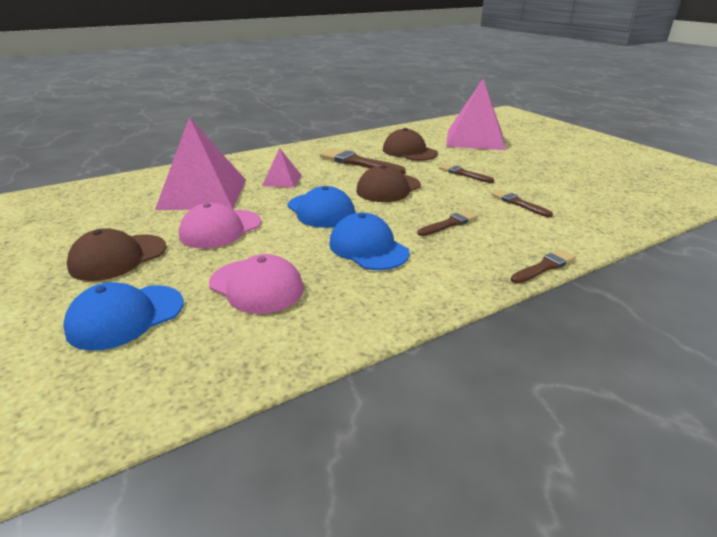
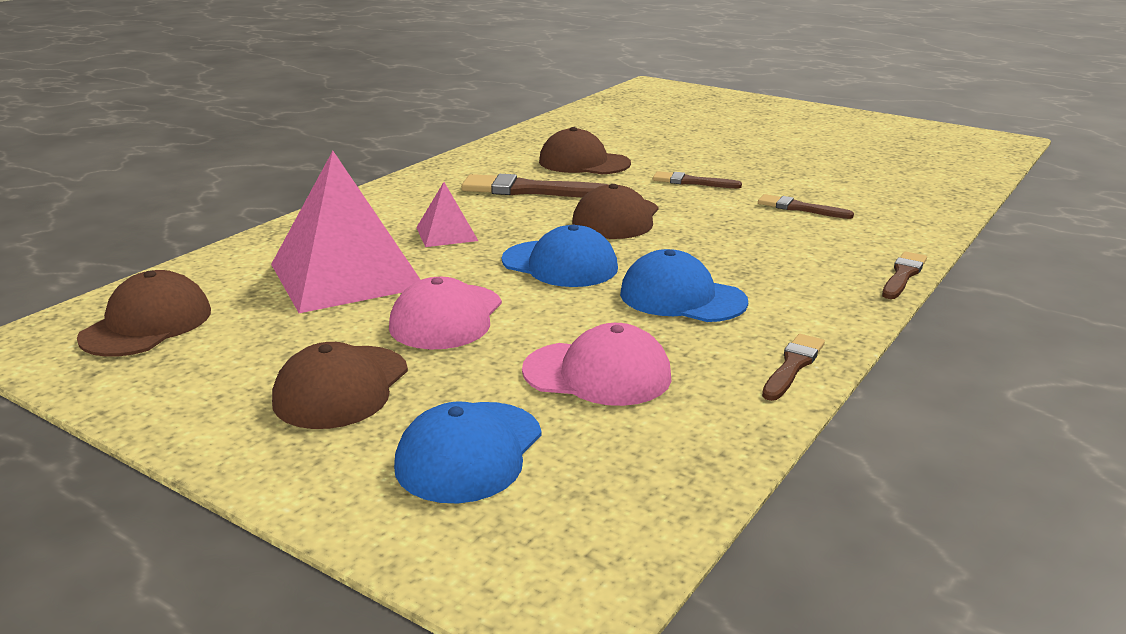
camera: 25 degrees left, 5 degrees down
(84, 200) = (147, 324): none -> brown cap
(449, 224) = (746, 248): brown brush -> brown brush (793, 366)
(475, 139) = (654, 132): pink pyramid -> none

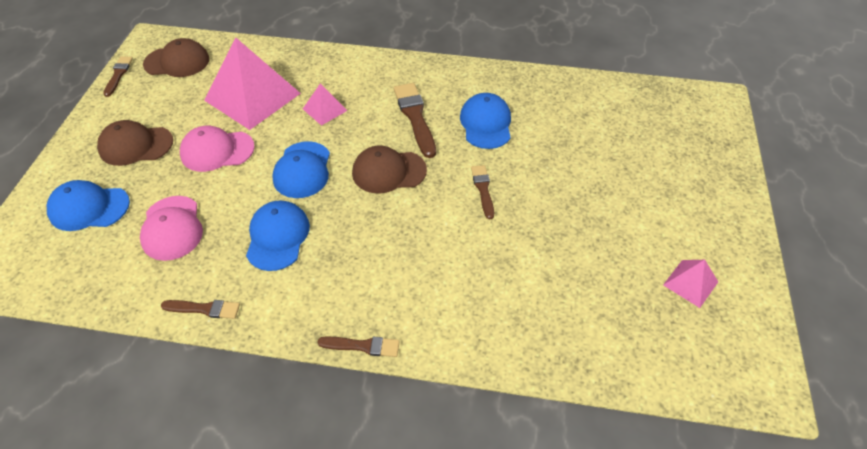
camera: 65 degrees right, 25 degrees up
(583, 162) = (486, 123): brown cap -> blue cap
(800, 208) = (465, 263): brown brush -> brown brush (118, 75)
(877, 137) = (690, 283): none -> pink pyramid

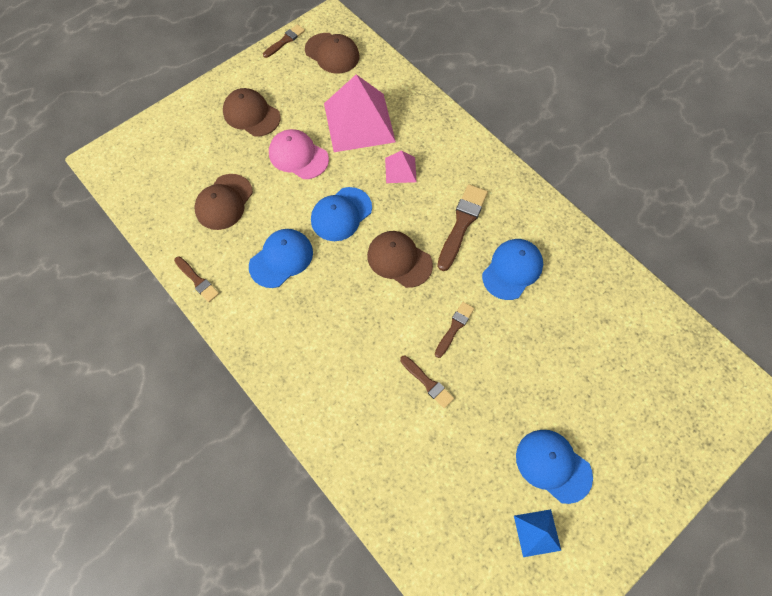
camera: 40 degrees right, 15 degrees up
(89, 208) = (188, 149): blue cap -> blue cap (553, 465)
(172, 228) = (224, 202): pink cap -> brown cap
(362, 346) = (266, 385): brown brush -> brown brush (427, 383)
(690, 283) = (537, 533): pink pyramid -> blue pyramid

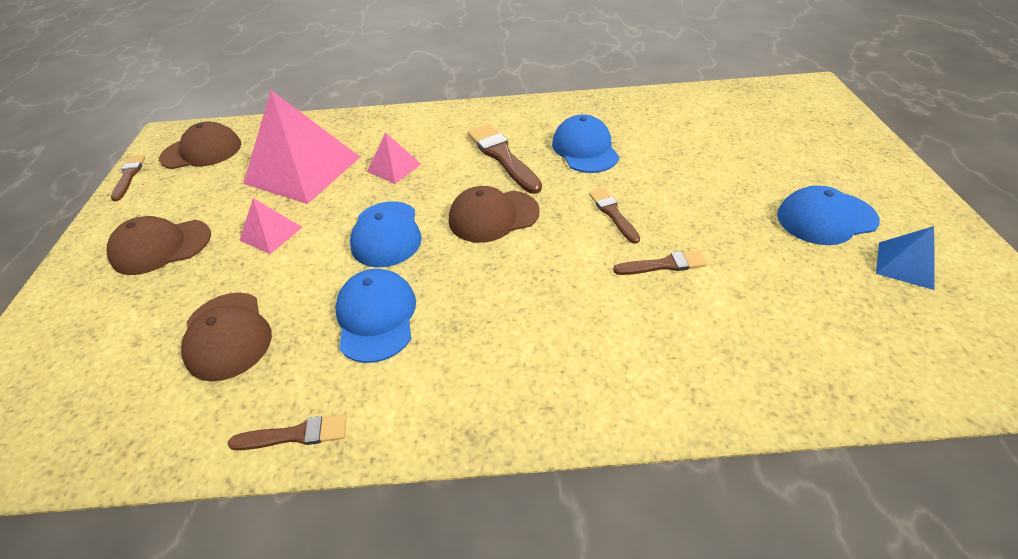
camera: 50 degrees left, 20 degrees down
(298, 156) = (271, 233): pink cap -> pink pyramid

